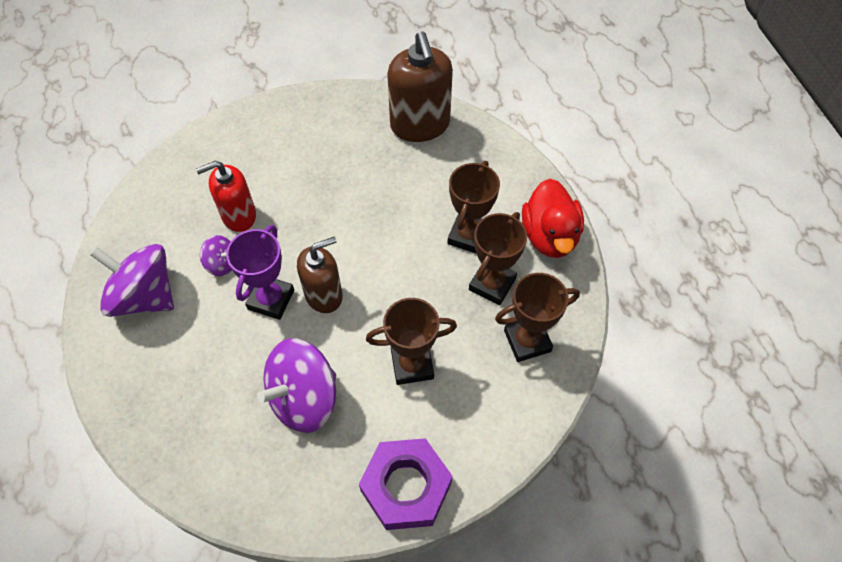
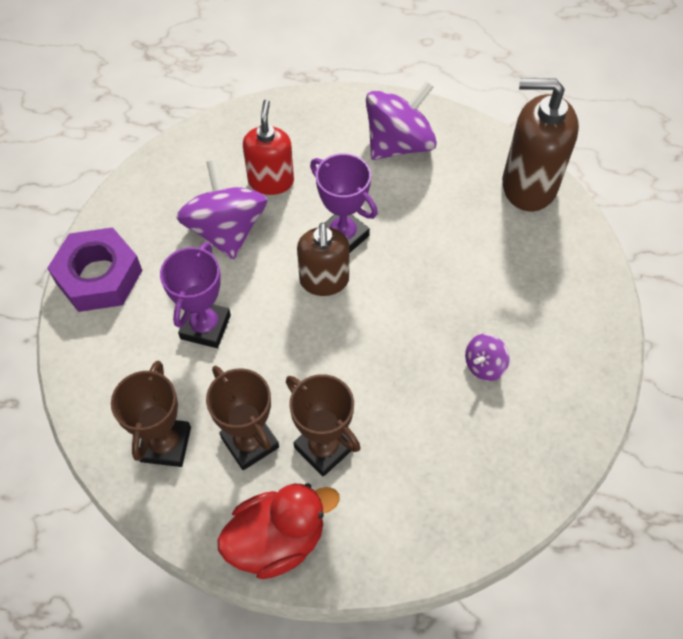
camera: 115 degrees right, 0 degrees up
(222, 263) = (405, 209): purple spinning top -> purple spinning top (484, 365)
(238, 216) = (458, 238): red soap dispenser -> red soap dispenser (271, 181)
(412, 365) = (205, 327): brown trophy -> purple trophy
(420, 125) = (515, 467): brown soap dispenser -> brown soap dispenser (528, 185)
(549, 236) = (277, 540): red duck -> red duck turned 135 degrees clockwise

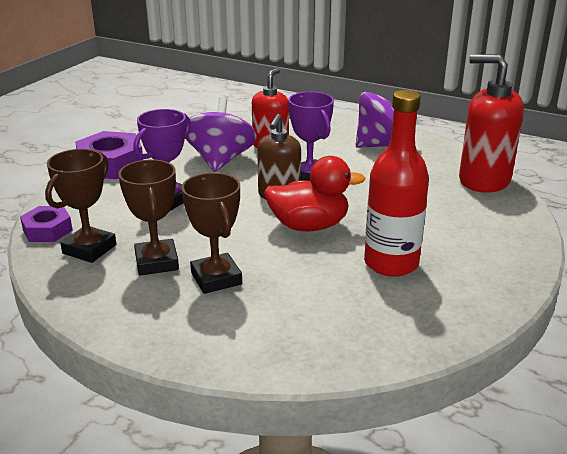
camera: 20 degrees right, 30 degrees down
(99, 427) = (47, 230): none -> purple nut
(277, 540) = (136, 321): red duck -> red duck (309, 226)
(484, 365) = (391, 263): purple spinning top -> red bottle
(528, 185) = (483, 180): brown soap dispenser -> red soap dispenser

